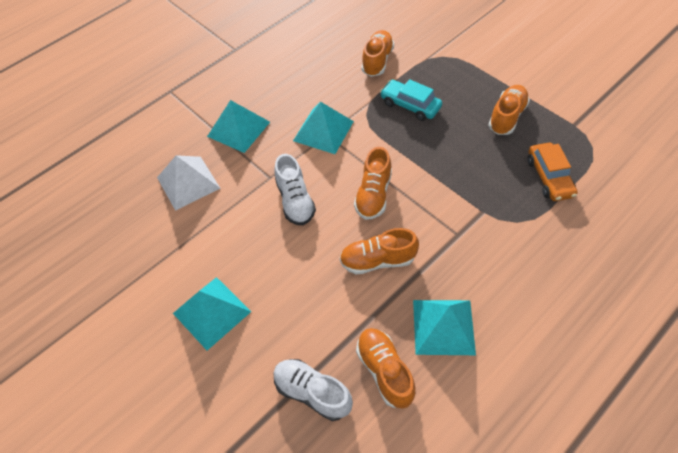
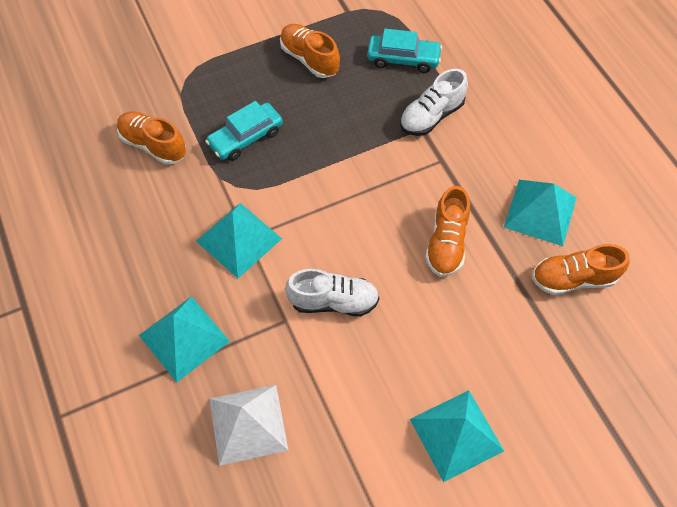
camera: 75 degrees left, 5 degrees up
(312, 392) = (580, 352): white shoe -> white shoe (431, 116)
(373, 195) = (359, 218): orange shoe -> none
(549, 177) = (403, 59): orange car -> turquoise car

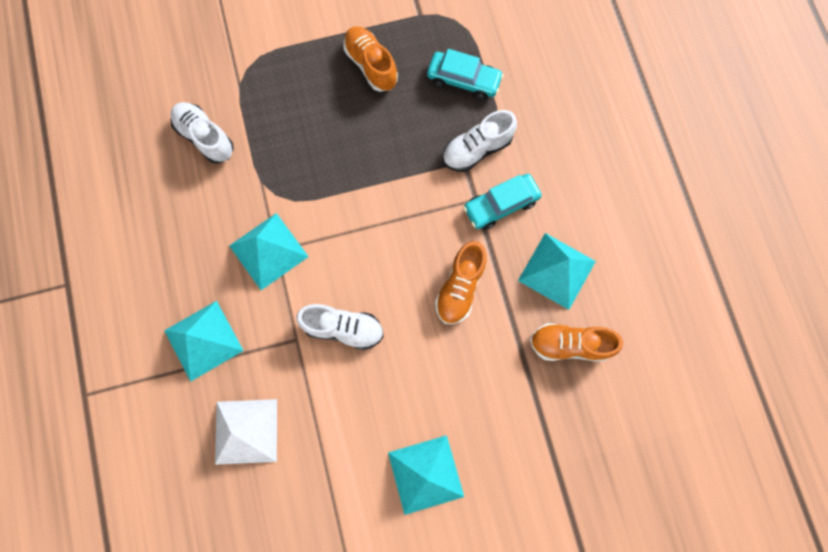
camera: 10 degrees right, 15 degrees up
(153, 145) = (205, 137): orange shoe -> white shoe
(246, 138) = (293, 144): turquoise car -> turquoise car (500, 205)

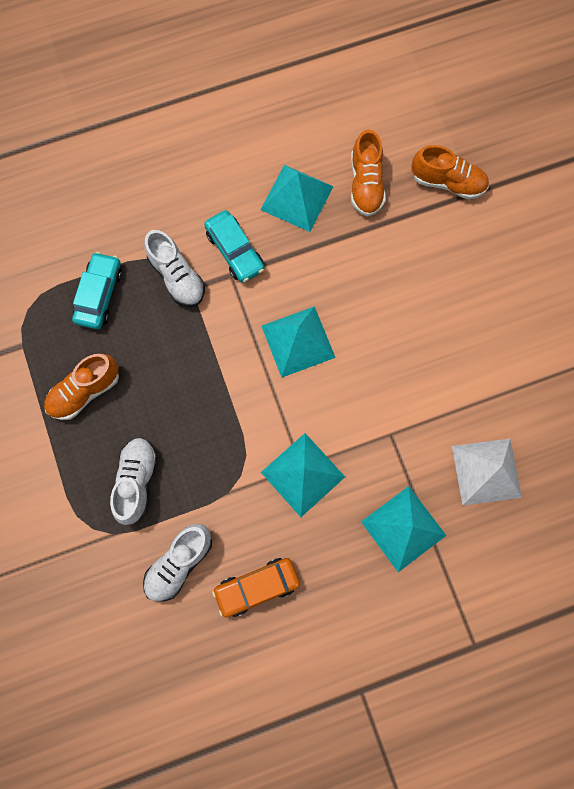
camera: 95 degrees left, 0 degrees up
(173, 202) = (257, 586): none -> orange car
(343, 328) = (374, 389): white shoe -> white shoe (137, 481)
(426, 474) = (500, 301): turquoise pyramid -> turquoise pyramid (298, 341)
(460, 287) = (322, 283): orange shoe -> orange shoe (447, 182)

